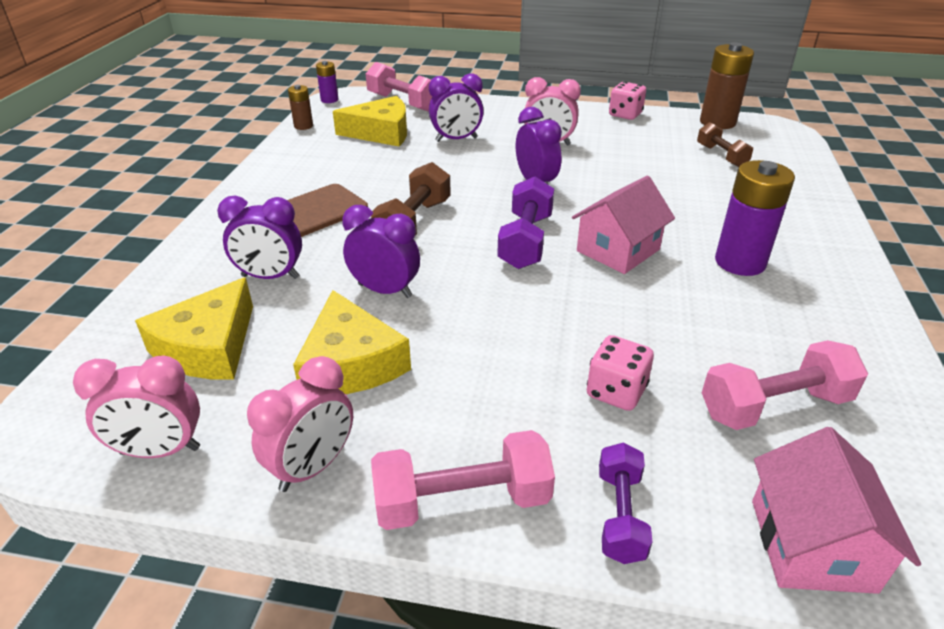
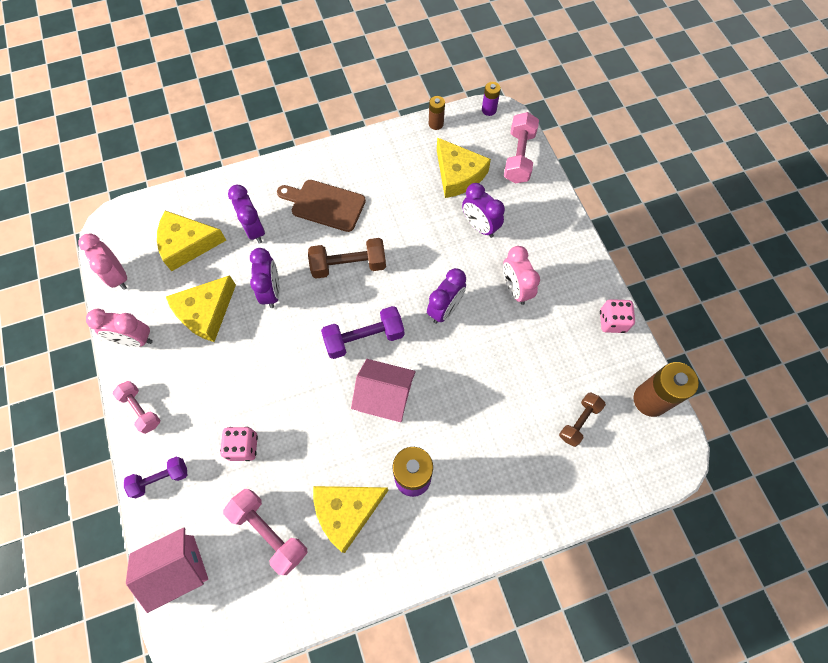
camera: 60 degrees right, 30 degrees up
(462, 501) = (141, 409): pink dumbbell -> pink dumbbell, size x0.66
(767, 324) = (347, 512): none -> yellow cheese

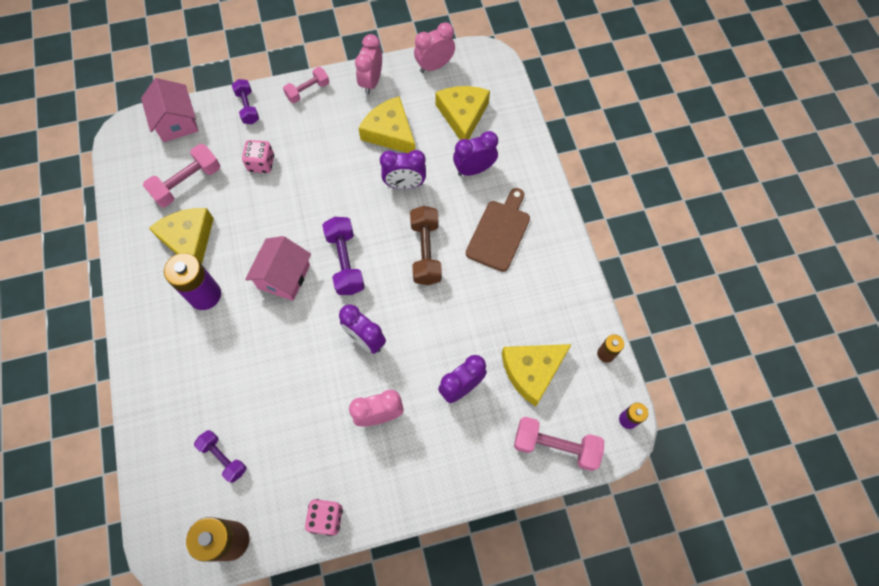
camera: 95 degrees right, 0 degrees up
(579, 421) = (223, 457): brown dumbbell -> purple dumbbell

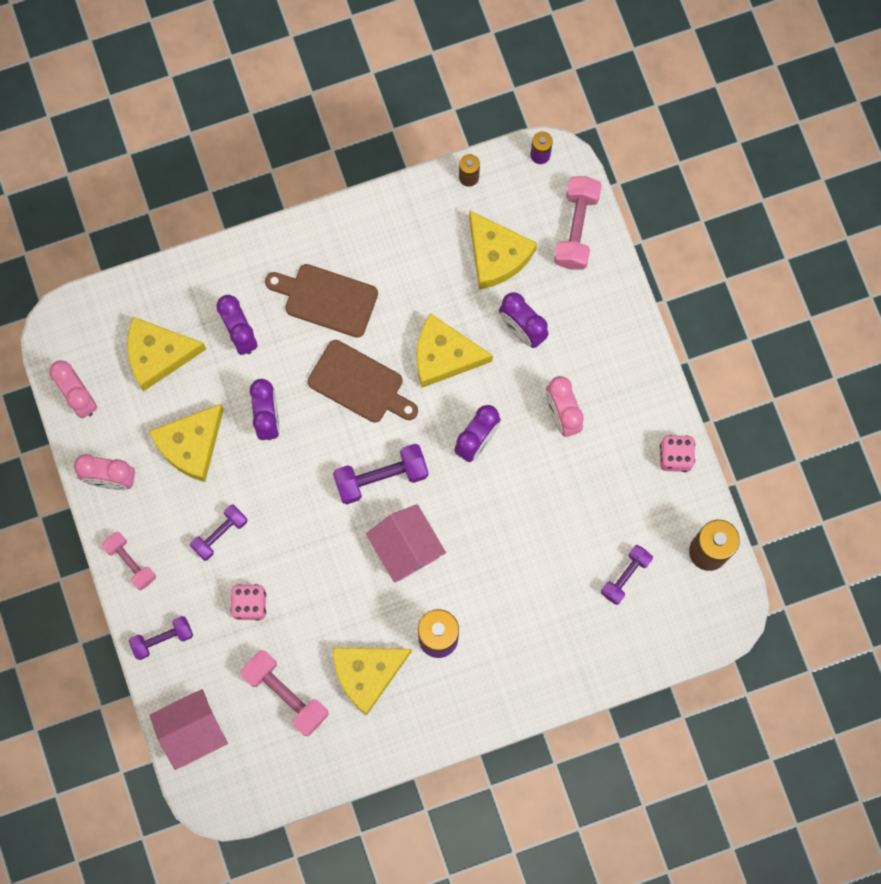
camera: 95 degrees left, 10 degrees up
(284, 276) = (406, 548): pink house -> pink house turned 45 degrees clockwise
(318, 147) = (220, 534): none -> purple dumbbell
(425, 252) = (360, 384): brown dumbbell -> brown cutting board
(443, 319) = (444, 356): none -> yellow cheese

